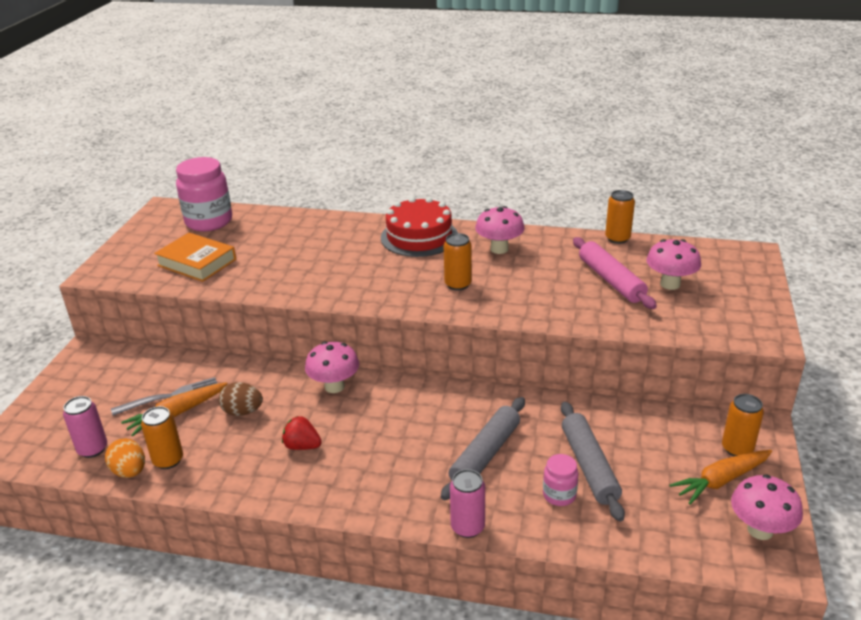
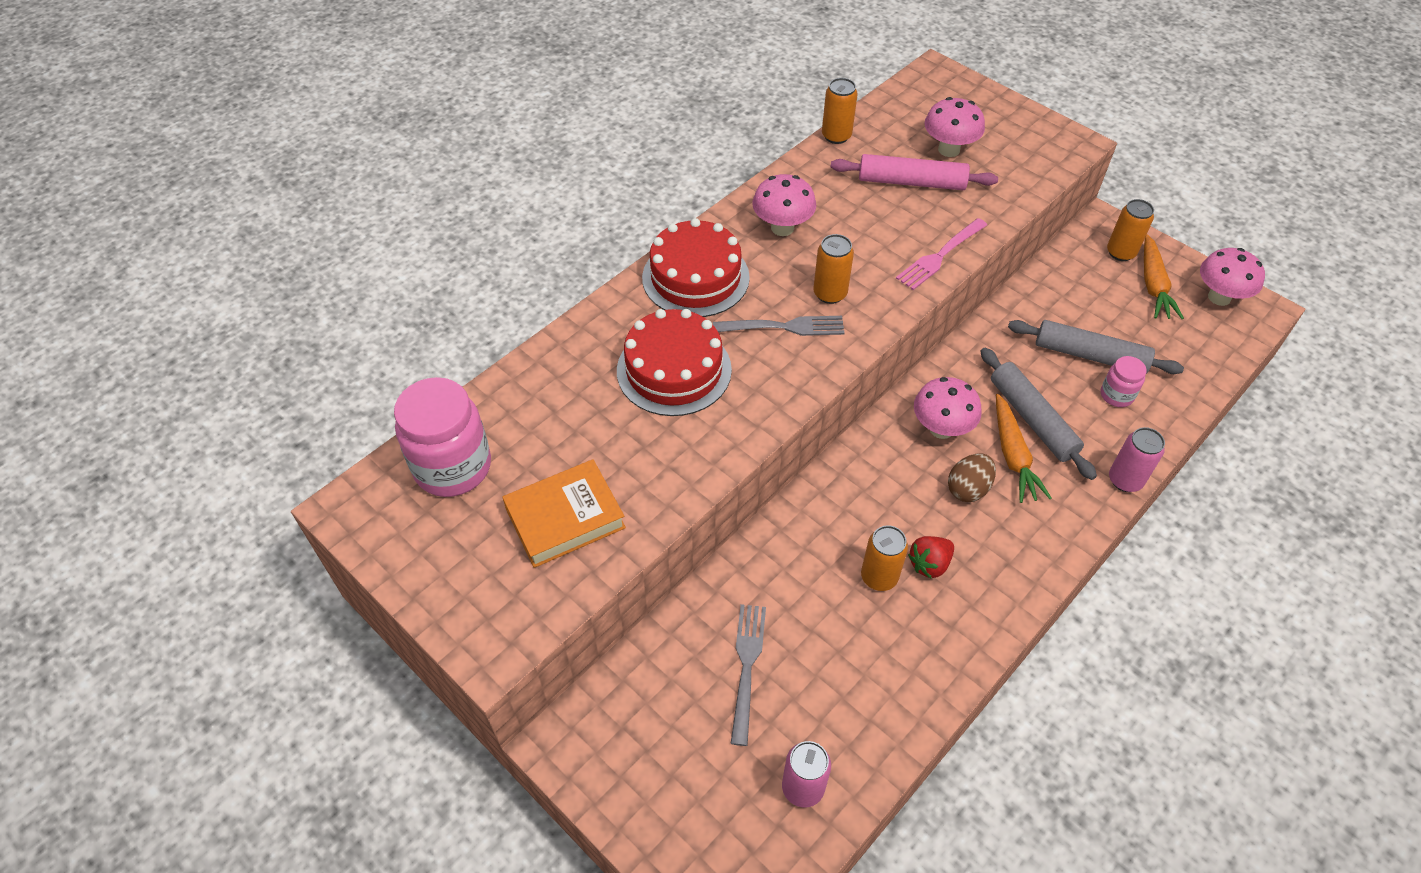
camera: 60 degrees left, 20 degrees up
(130, 472) = (874, 755): orange egg -> none
(168, 460) = (876, 706): orange can -> orange can (879, 577)
(177, 414) = (788, 670): orange carrot -> orange carrot (1013, 455)
(242, 412) = (830, 599): brown egg -> brown egg (968, 488)
(334, 386) = (840, 493): pink mushroom -> pink mushroom (941, 428)
(335, 256) = (674, 370): none -> red cake
(409, 278) = (784, 327): none -> grey fork
(547, 314) = (940, 256): none -> pink fork

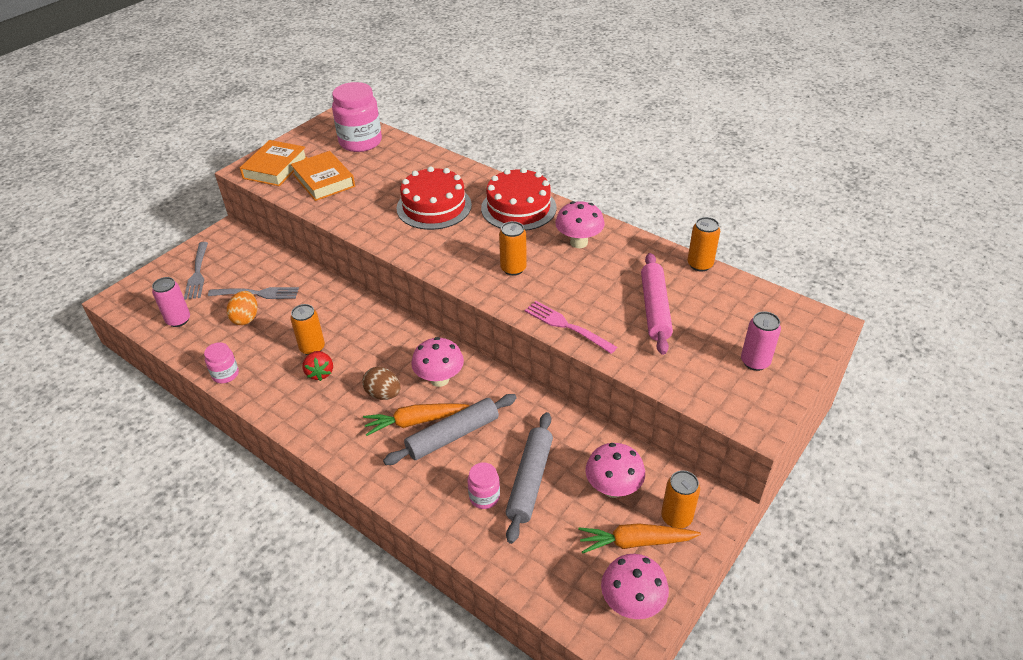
camera: 85 degrees right, 10 degrees down
(501, 599) = (275, 168): none -> orange book
(784, 327) = (477, 249): grey fork -> grey fork (197, 273)
(806, 677) = (246, 318): none -> orange egg
(929, 564) = (320, 373): red strawberry -> red strawberry turned 150 degrees counterclockwise
(932, 691) = (225, 374): none -> pink jar
(949, 149) = (708, 332): pink mushroom -> pink mushroom (613, 488)
(1125, 480) = (391, 495): pink can -> pink can (755, 362)

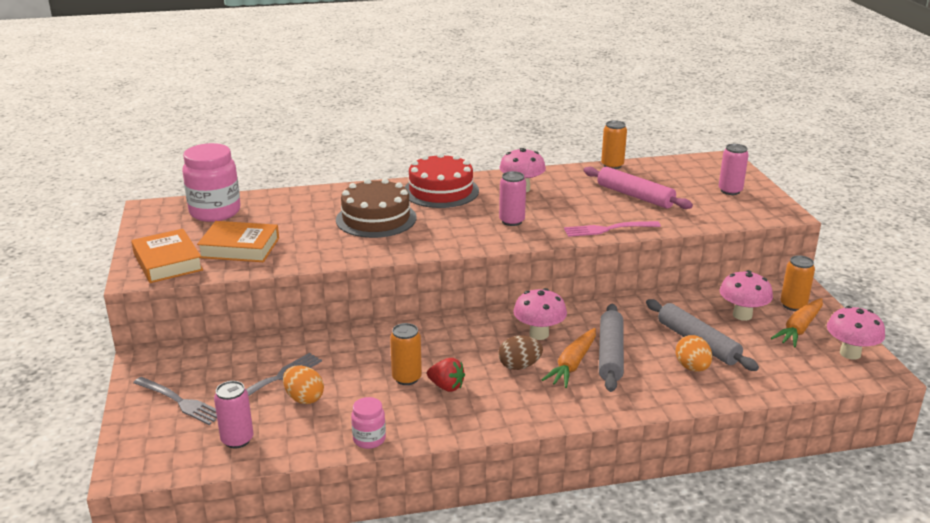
camera: 50 degrees left, 15 degrees down
(434, 206) = (376, 219): red cake -> brown cake
(484, 497) = (692, 368): pink jar -> orange egg
(513, 269) = (512, 221): orange can -> pink can

